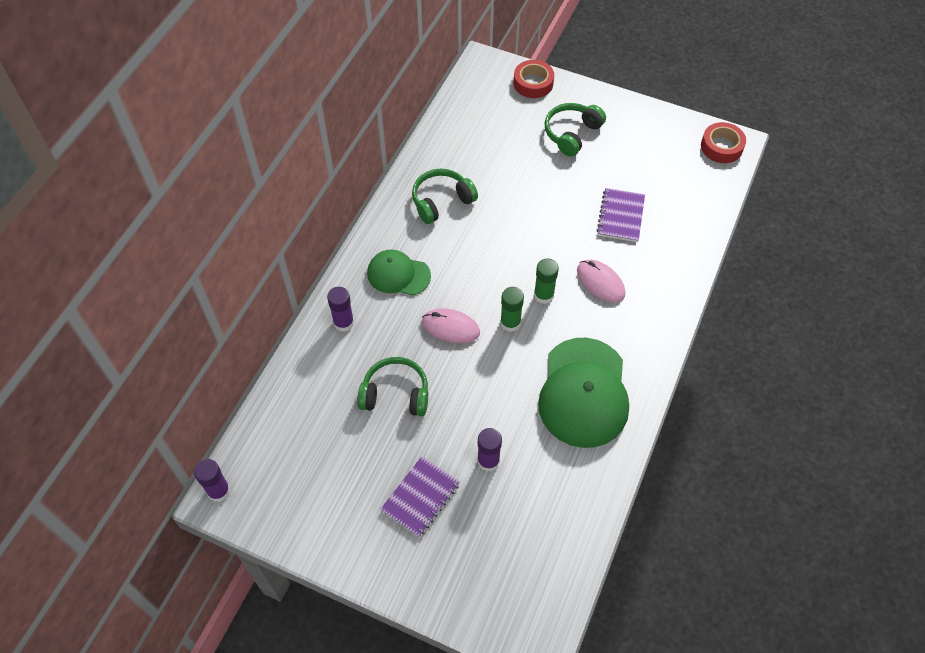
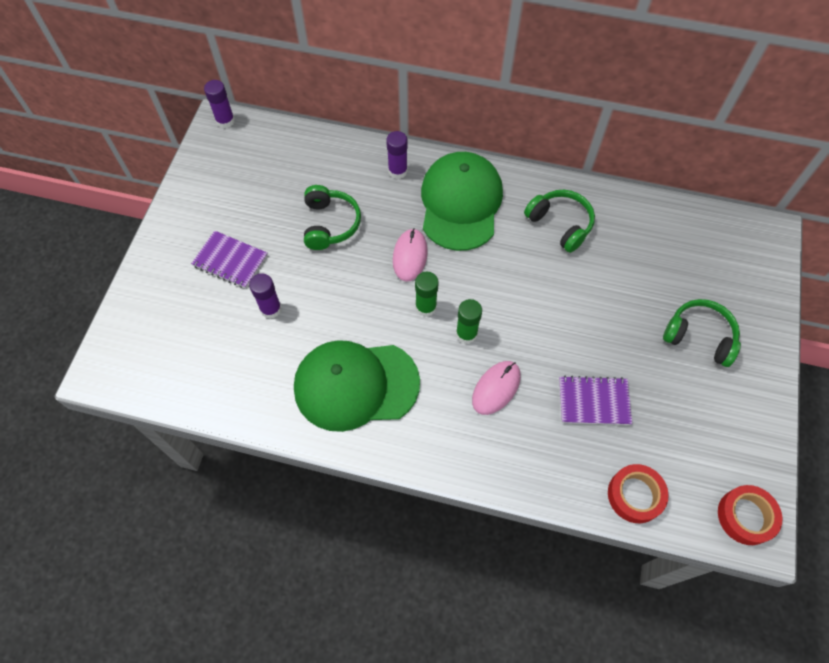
camera: 80 degrees right, 5 degrees up
(398, 274) = (460, 203): green cap -> green cap, size x1.74
(533, 83) = (761, 287): red tape -> red tape (635, 495)

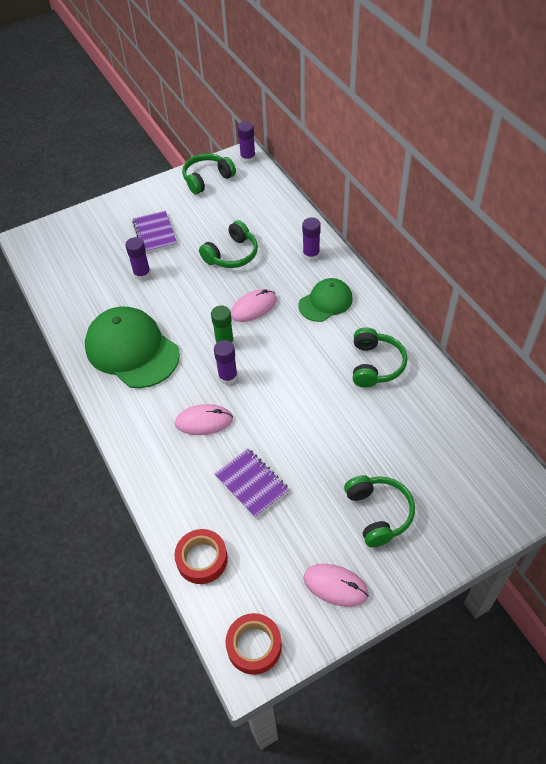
camera: 50 degrees right, 10 degrees down
(212, 169) = (207, 179): none -> green headphones
(460, 203) = (325, 302): green cap -> green cap, size x0.57
(466, 334) = (228, 377): green glue stick -> purple glue stick
(738, 417) = (335, 586): none -> pink mouse

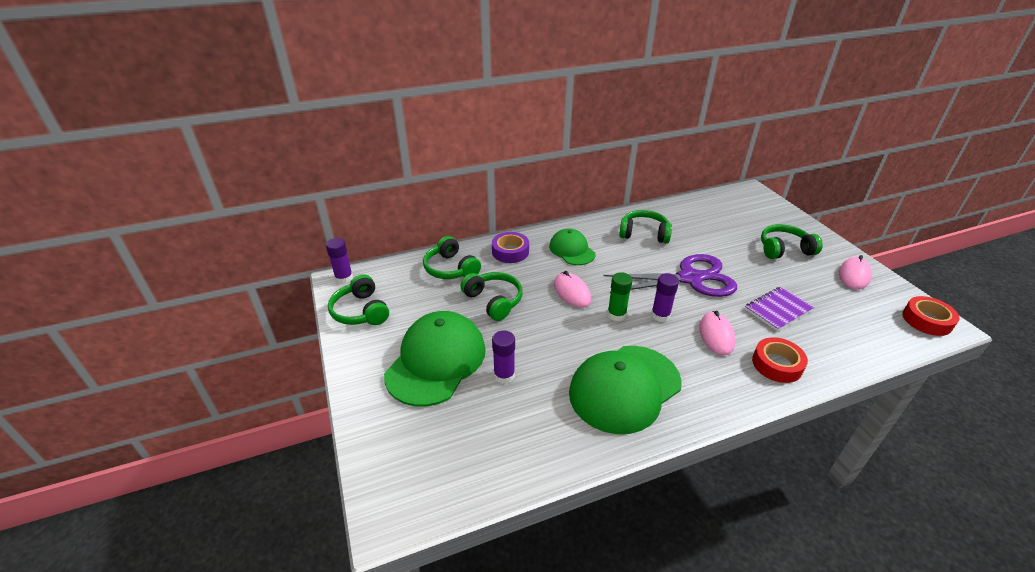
camera: 85 degrees left, 15 degrees down
(155, 233) = (436, 361): purple notebook -> green cap
(202, 559) = (865, 345): red tape -> red tape (777, 364)
(274, 218) = (451, 269): none -> green headphones
(294, 406) = (690, 278): none -> purple scissors
(311, 255) = (510, 252): purple glue stick -> purple tape

